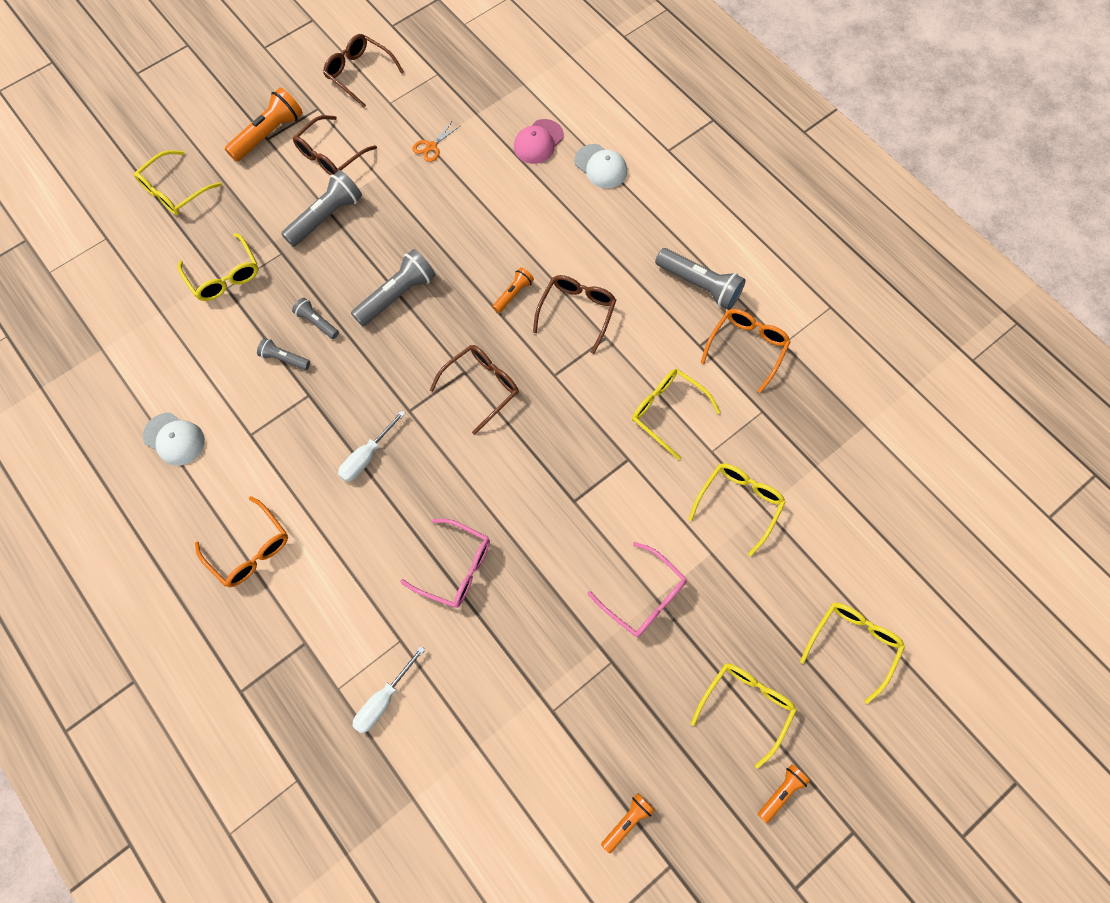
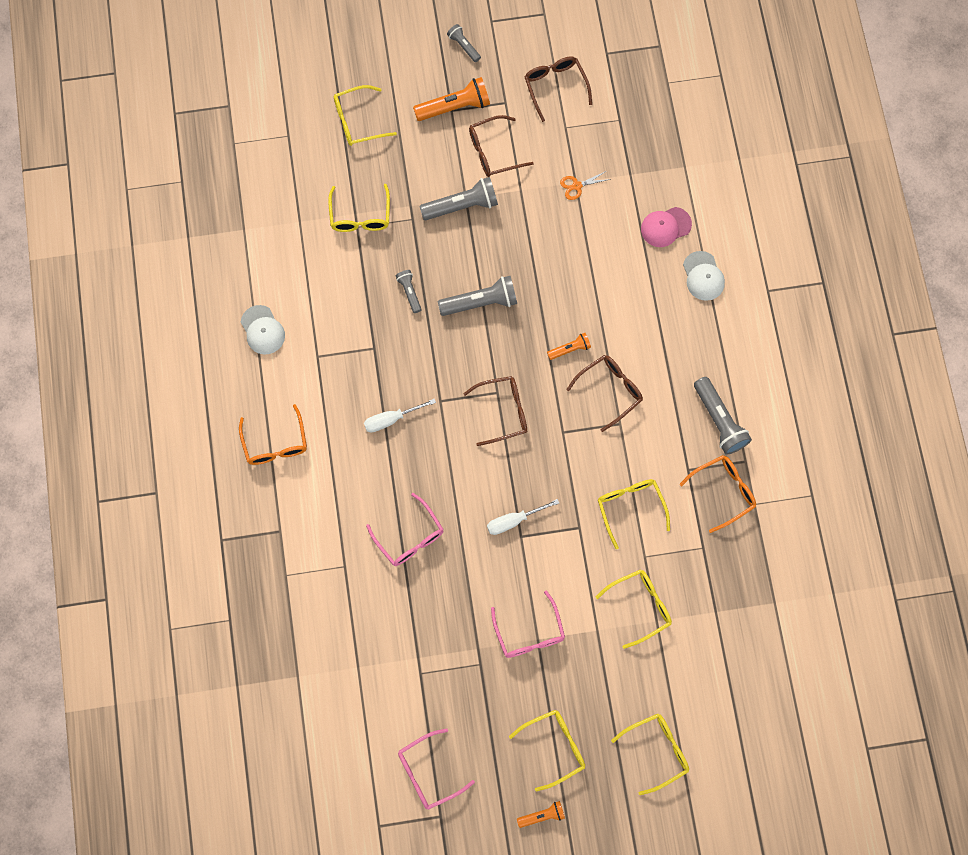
camera: 30 degrees right, 5 degrees up
(284, 358) = (371, 309): grey flashlight -> grey flashlight (464, 46)
(383, 699) = (312, 600): white screwdriver -> white screwdriver (514, 521)
(627, 821) = (428, 772): orange flashlight -> pink glasses

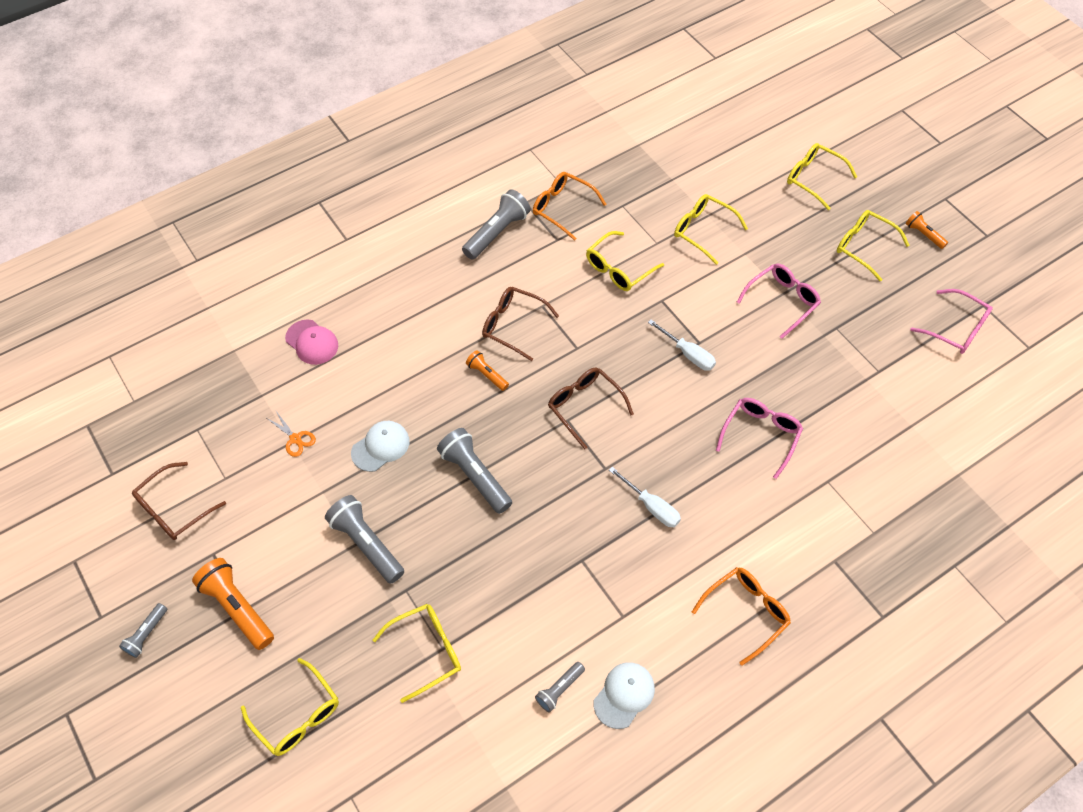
camera: 115 degrees left, 15 degrees down
(409, 292) = (498, 552): grey flashlight -> grey flashlight (559, 689)
(493, 152) = (283, 540): brown glasses -> none
(703, 276) = (354, 293): white cap -> white cap (381, 447)

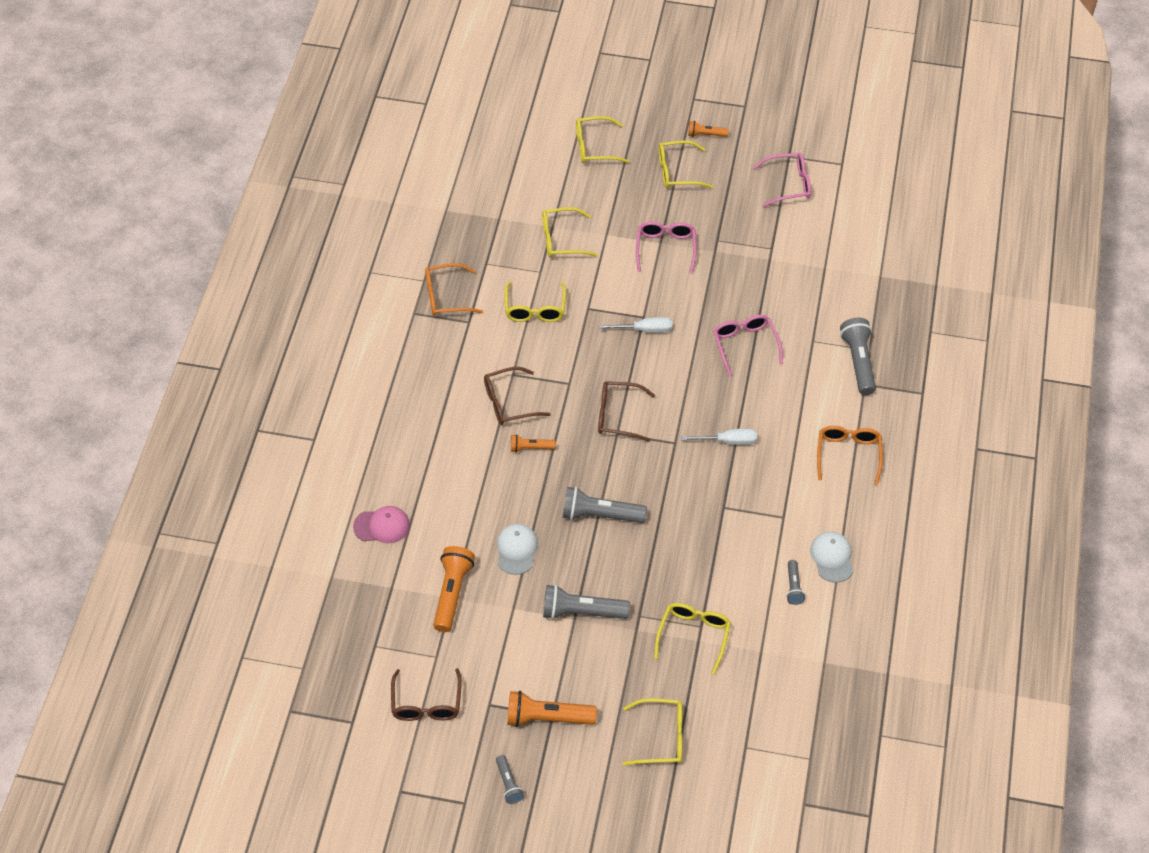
camera: 45 degrees left, 5 degrees down
(295, 439) = (452, 593): orange scissors -> orange flashlight
(497, 233) = (420, 349): grey flashlight -> grey flashlight (858, 362)

